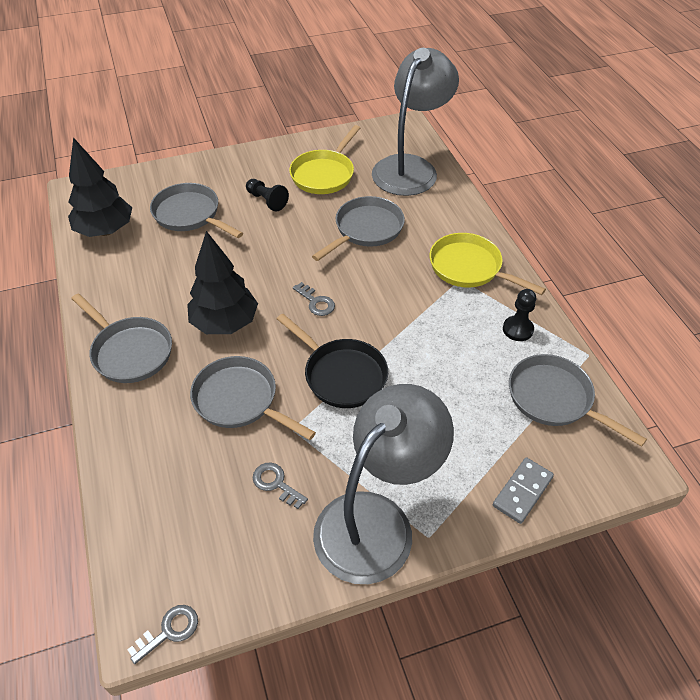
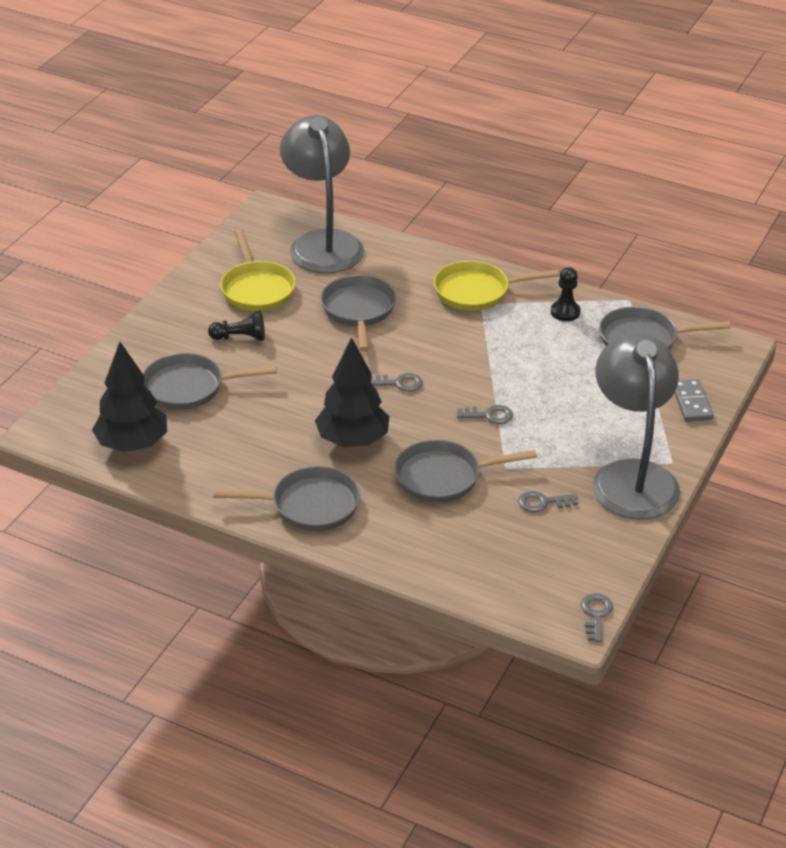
camera: 45 degrees left, 10 degrees down
(341, 375) = (489, 415): black pan -> grey key

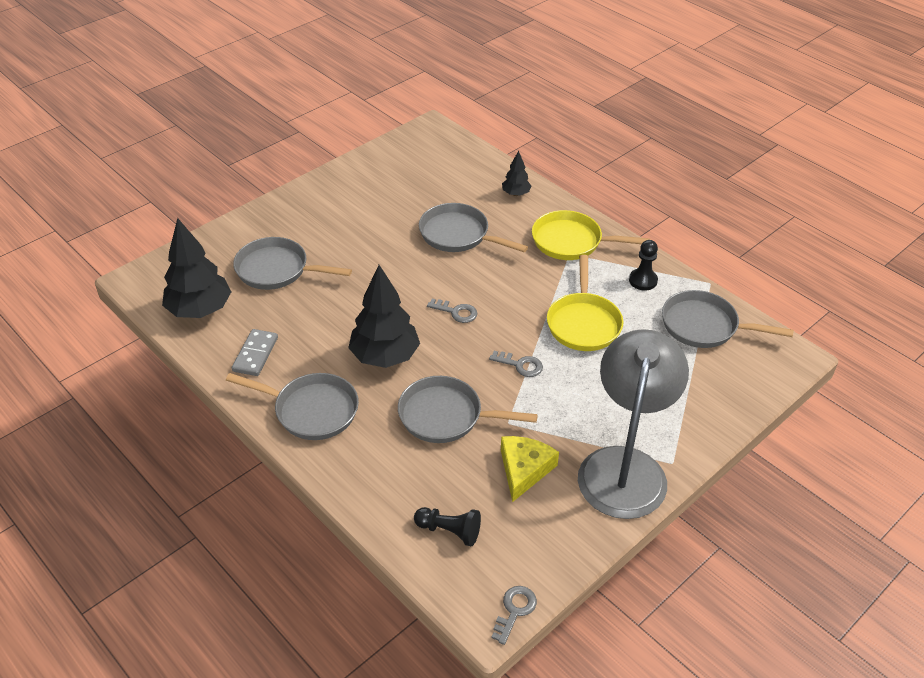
camera: 20 degrees right, 5 degrees up
(240, 337) = (345, 235): black pawn -> black pawn (449, 531)
(257, 289) = (384, 195): yellow pan -> yellow pan (583, 323)
(323, 243) = (462, 167): grey lamp -> none
(359, 311) = (458, 235): grey pan -> grey pan turned 75 degrees counterclockwise
(394, 257) = (516, 194): none -> black tree
(542, 502) = (524, 469): grey key -> yellow cheese
(691, 403) = (722, 404): grey domino -> grey domino (255, 354)

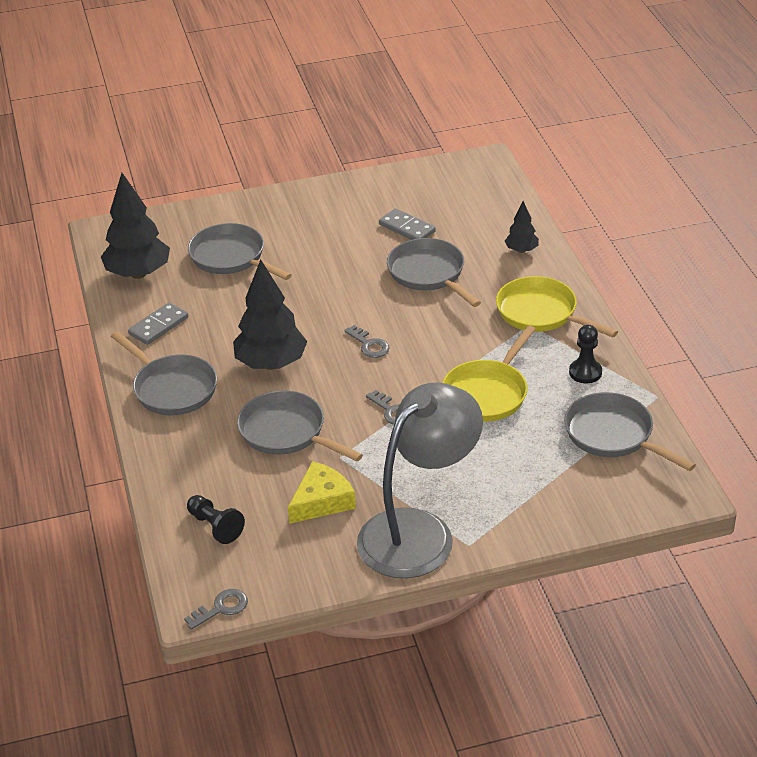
camera: 30 degrees right, 5 degrees down
(410, 201) = (407, 228): none -> grey domino

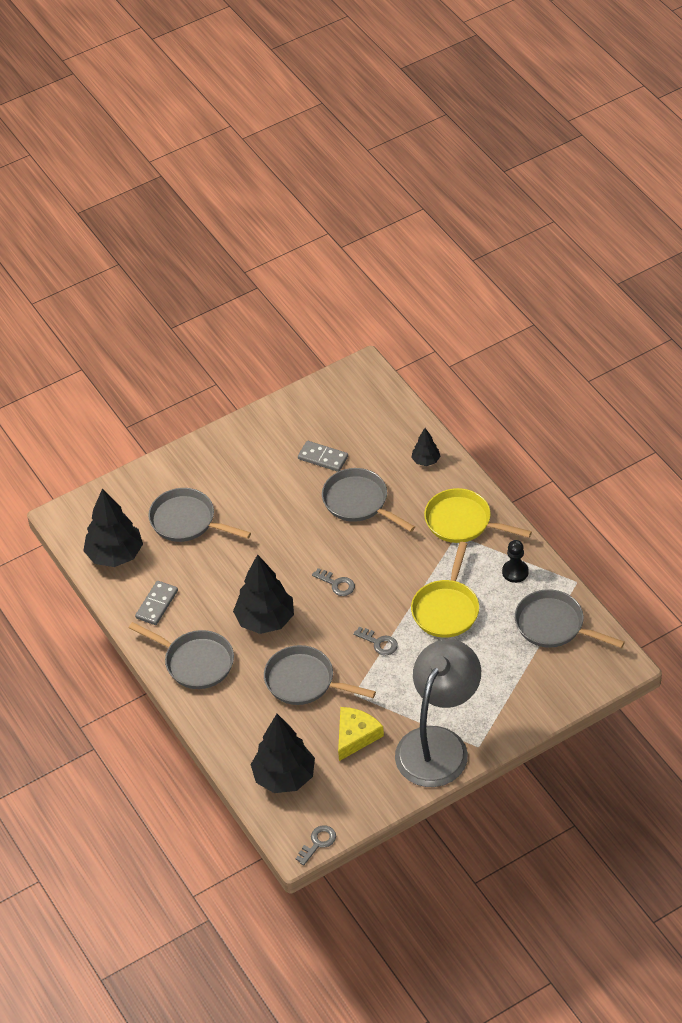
camera: 15 degrees left, 10 degrees up
(215, 526) = (284, 777): black pawn -> black tree

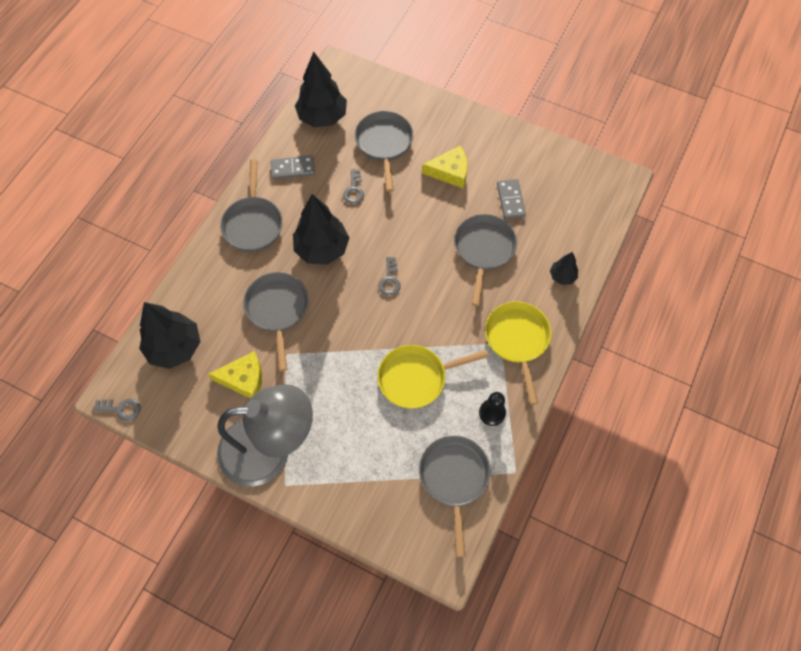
camera: 55 degrees right, 15 degrees up
(257, 486) = (450, 172): none -> yellow cheese
(379, 643) = (349, 344): grey key -> grey key (354, 190)

